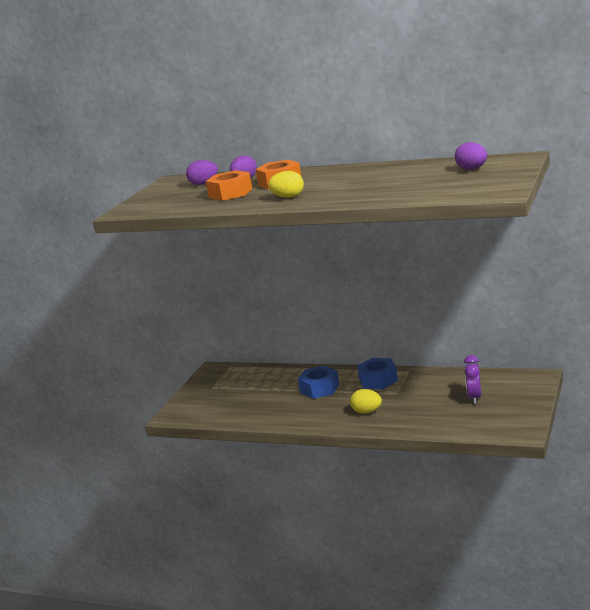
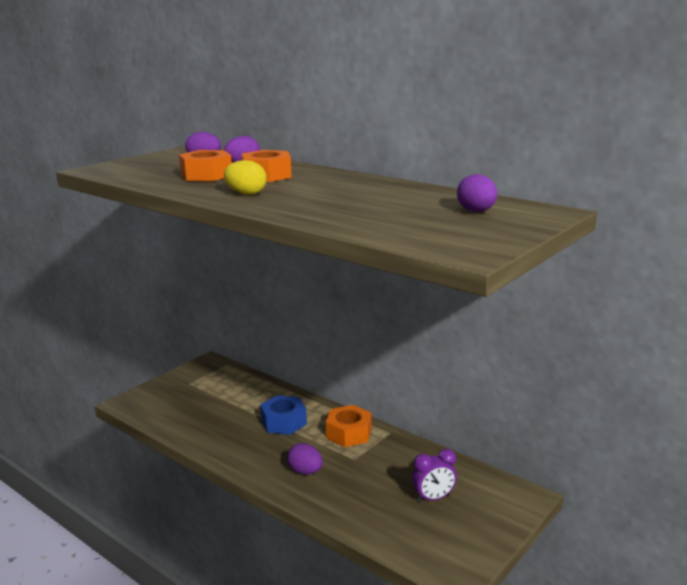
camera: 15 degrees right, 0 degrees up
(367, 412) = (305, 471): yellow egg -> purple egg
(378, 380) = (349, 433): blue nut -> orange nut
(474, 398) = (433, 498): purple clock -> purple clock turned 135 degrees counterclockwise

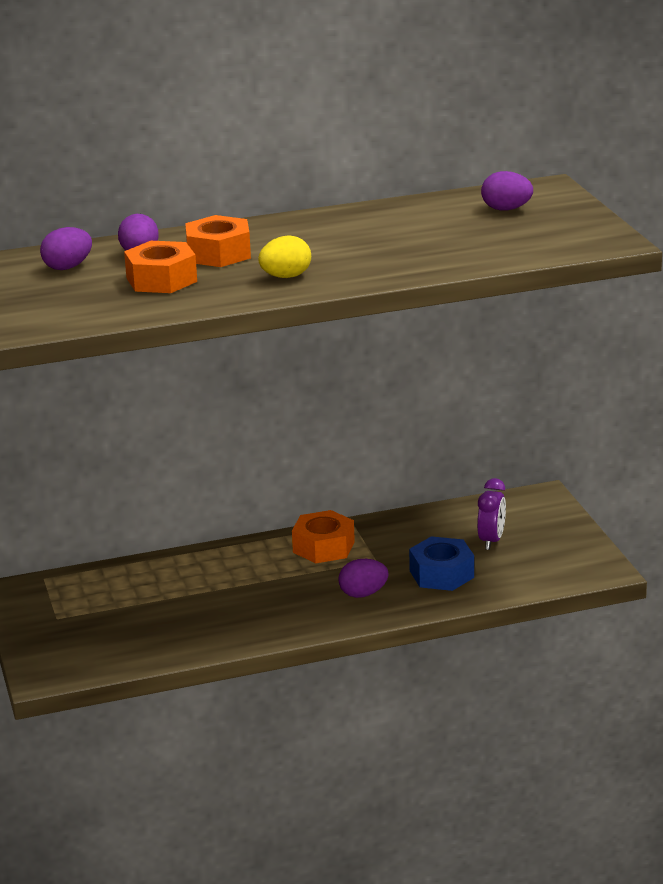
camera: 55 degrees left, 5 degrees up
(283, 422) = (247, 578): blue nut -> blue nut (441, 574)

